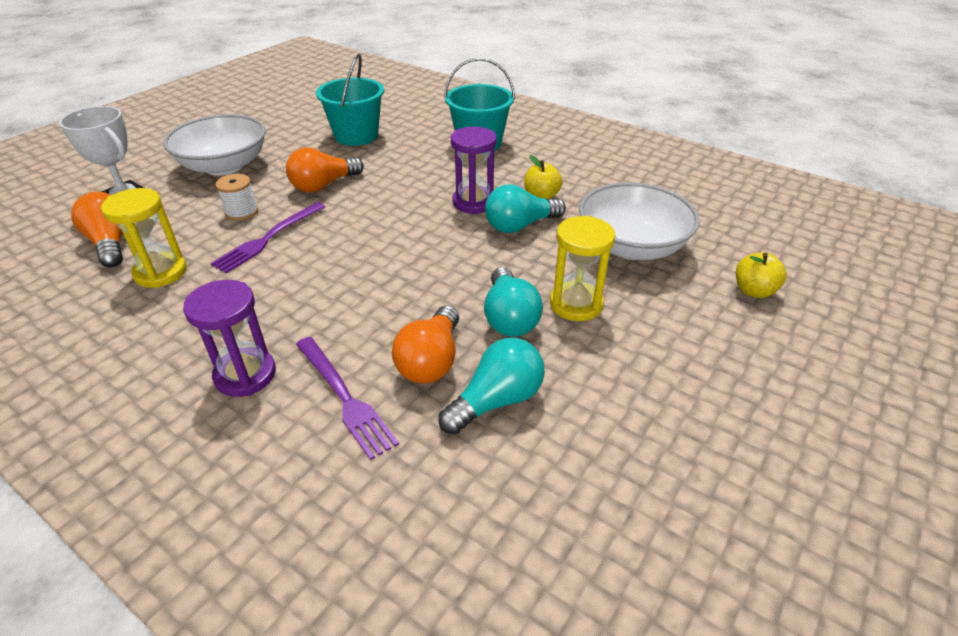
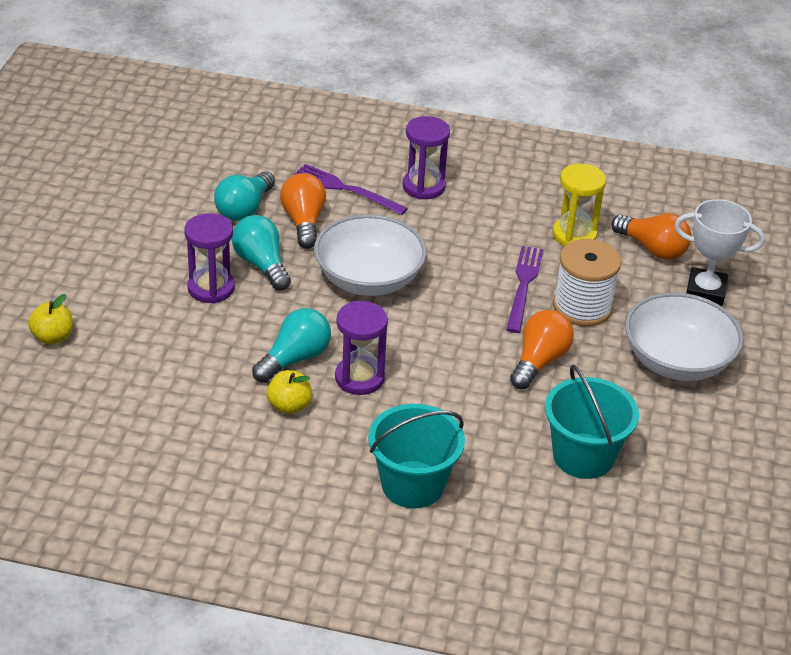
camera: 155 degrees right, 0 degrees up
(241, 212) = (582, 307): white spool -> white spool, size x1.74
(576, 304) = (211, 288): yellow hourglass -> purple hourglass
(631, 246) = (173, 360): white bowl -> white bowl (369, 279)

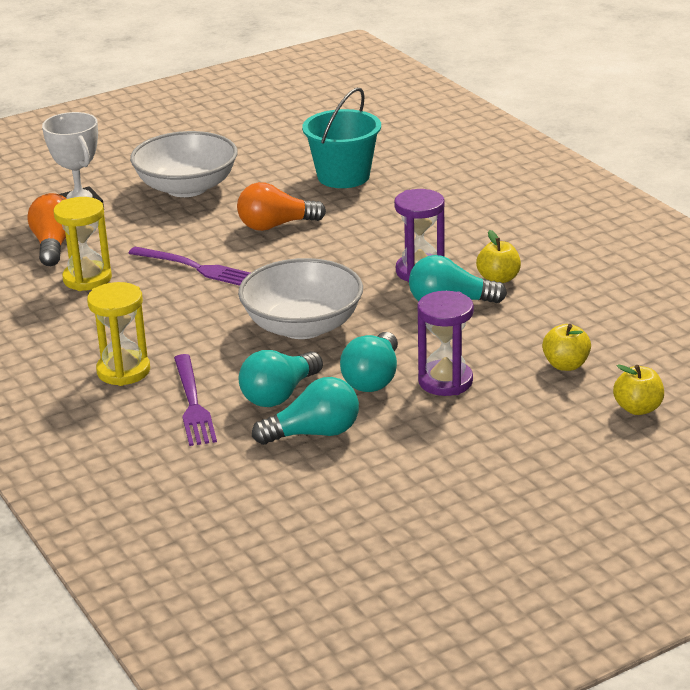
camera: 130 degrees left, 10 degrees down
(142, 347) = (565, 365): none -> yellow apple
(303, 222) = (279, 395): orange light bulb -> turquoise light bulb
(413, 484) = (477, 208): turquoise bucket -> none
(423, 187) = (123, 371): purple hourglass -> yellow hourglass
(523, 286) = (195, 267): purple fork -> purple fork turned 120 degrees counterclockwise
(582, 307) = (182, 238): white spool -> none

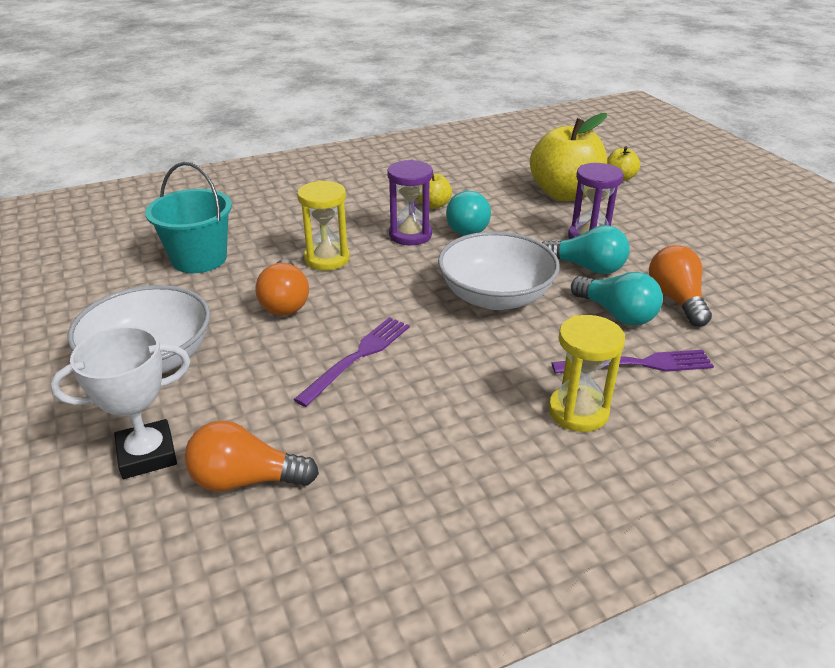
camera: 85 degrees left, 5 degrees up
(87, 279) = (355, 444): yellow hourglass -> yellow hourglass (327, 259)
(314, 433) = (676, 299): turquoise light bulb -> orange light bulb
(565, 365) = (565, 194): yellow apple -> yellow apple, size x2.15

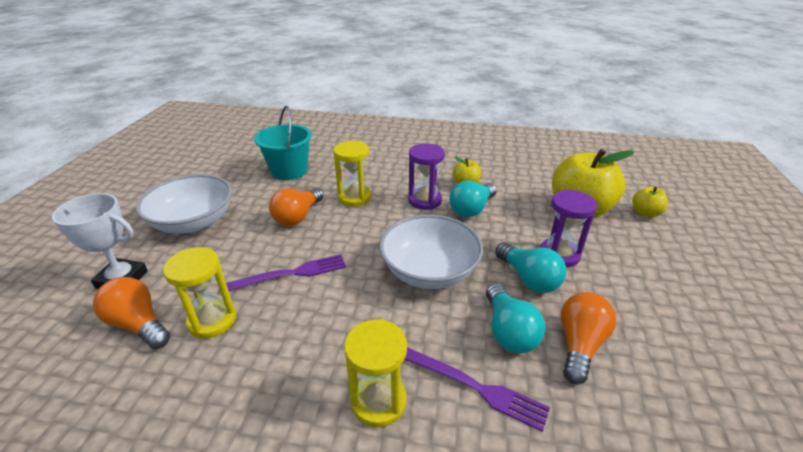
camera: 35 degrees right, 0 degrees up
(331, 434) = (212, 320): none -> yellow hourglass

